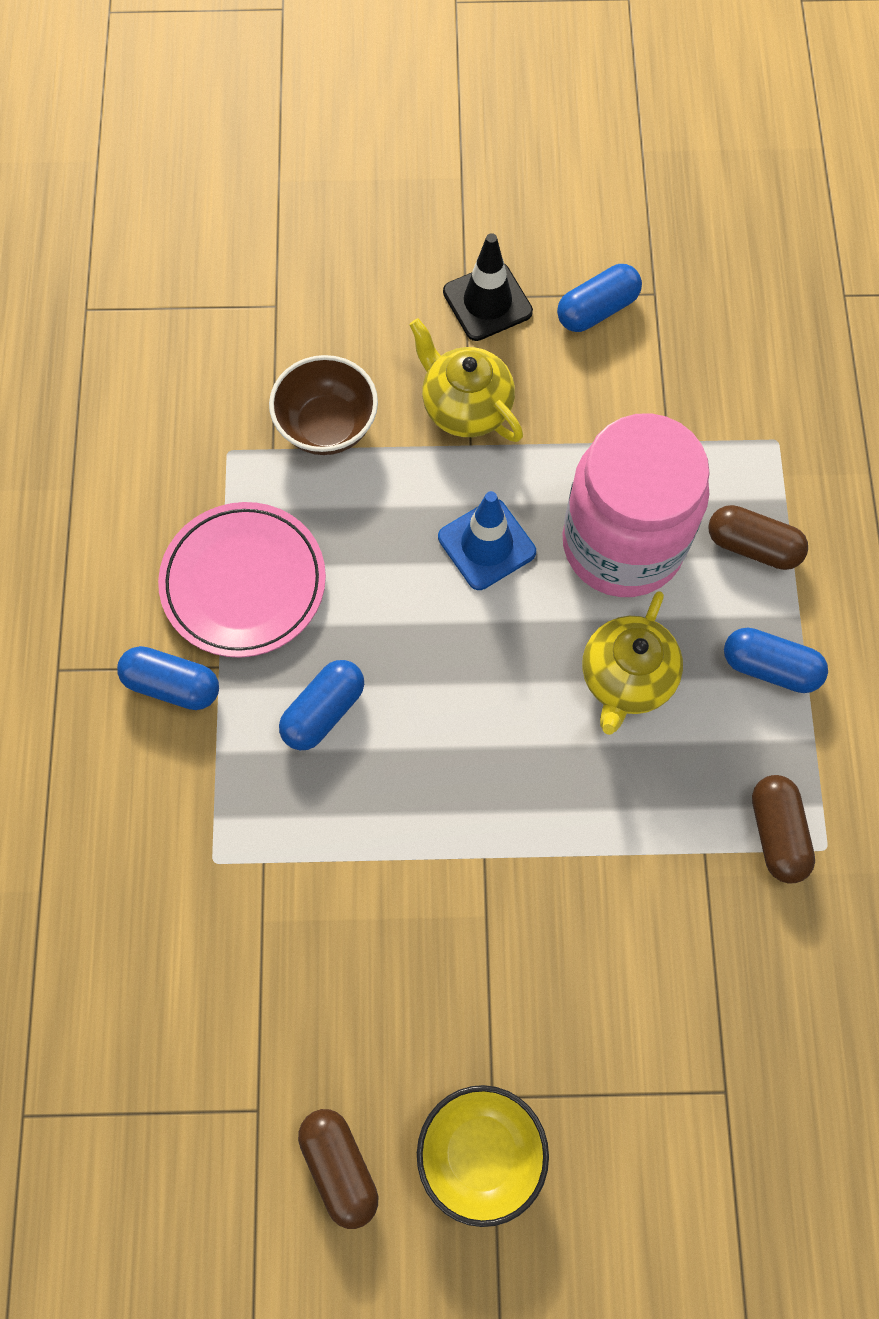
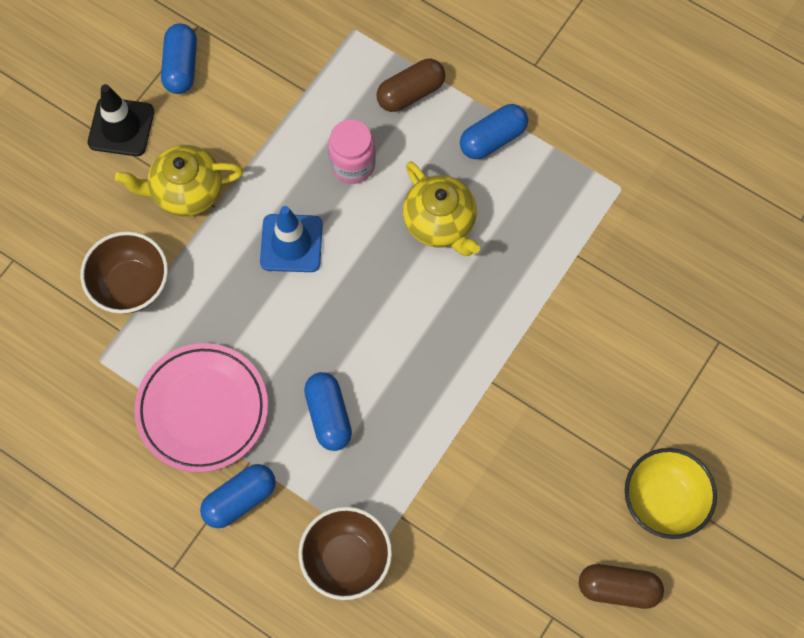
camera: 55 degrees left, 0 degrees up
(178, 837) = (346, 559): none -> brown bowl
(622, 544) = (352, 164): pink jar -> pink jar, size x0.48
(777, 833) = (593, 207): brown capsule -> none

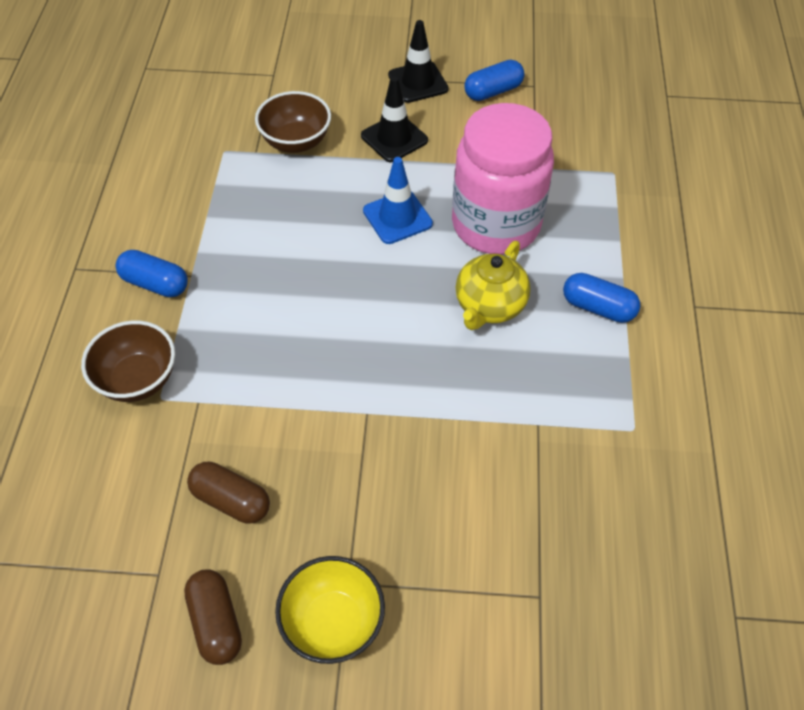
camera: 60 degrees right, 15 degrees down
(186, 191) = (394, 138): yellow teapot -> black traffic cone
(202, 409) = (219, 227): pink plate -> none
(328, 416) = (262, 308): blue capsule -> none
(352, 164) = (496, 224): pink jar -> pink jar, size x2.08
(410, 93) = (591, 233): brown capsule -> brown capsule (231, 500)

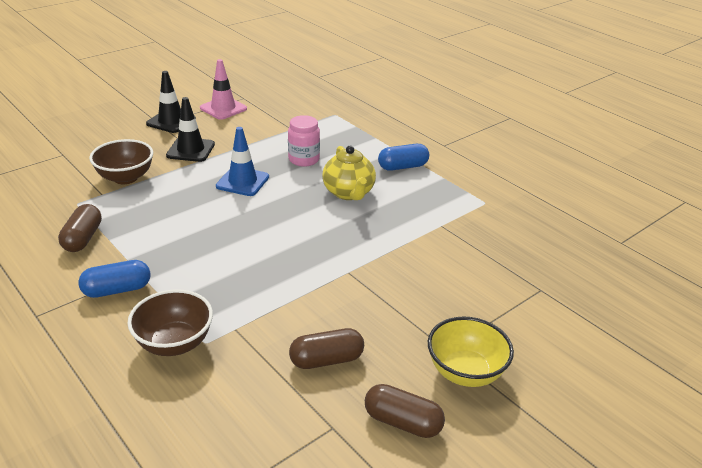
camera: 45 degrees left, 20 degrees down
(187, 201) = (83, 238): none -> brown capsule
(493, 91) = (223, 108): blue capsule -> pink traffic cone
(496, 224) = (304, 159): pink jar -> pink jar, size x0.48

